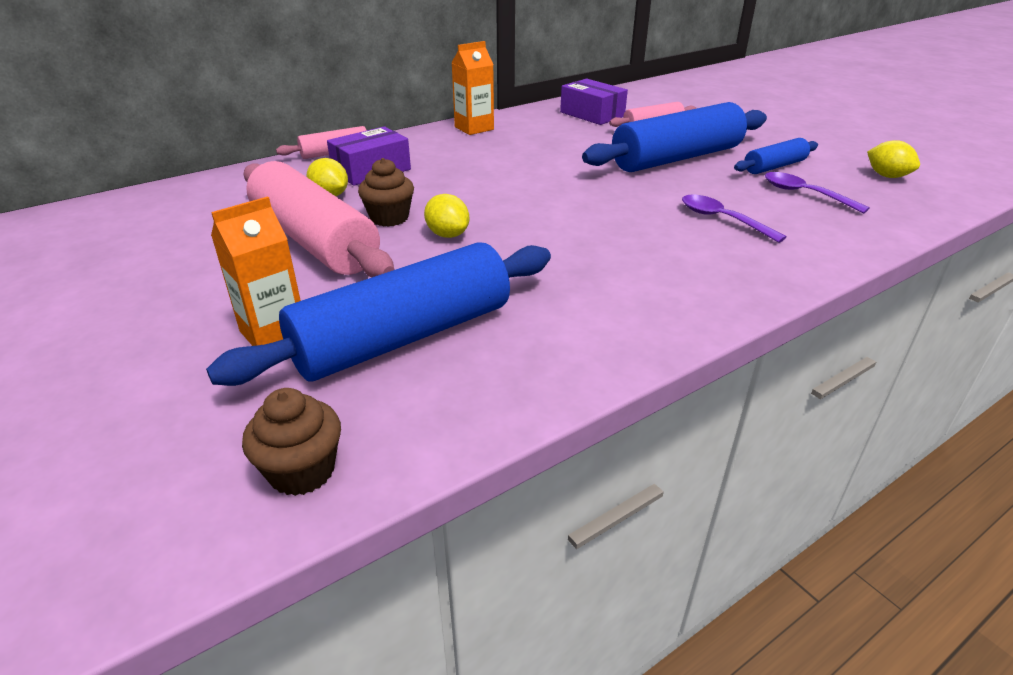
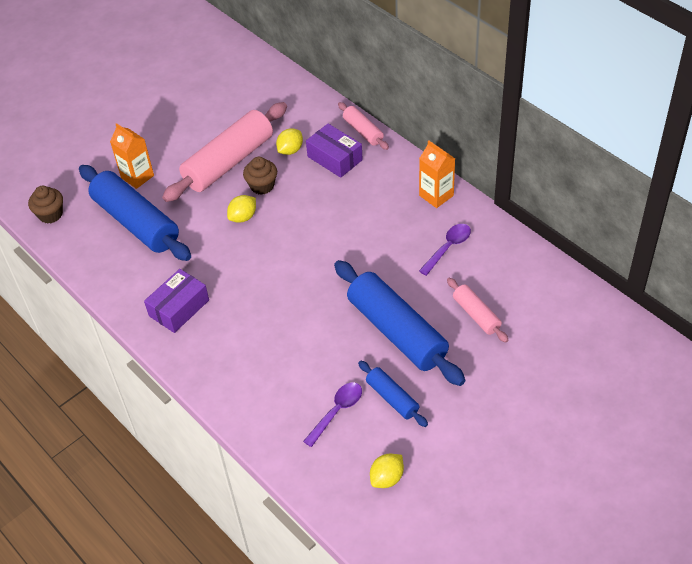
camera: 85 degrees right, 15 degrees up
(592, 114) = (497, 269): purple box -> purple box (179, 308)
(722, 219) = (283, 355): purple spoon -> purple spoon (448, 248)

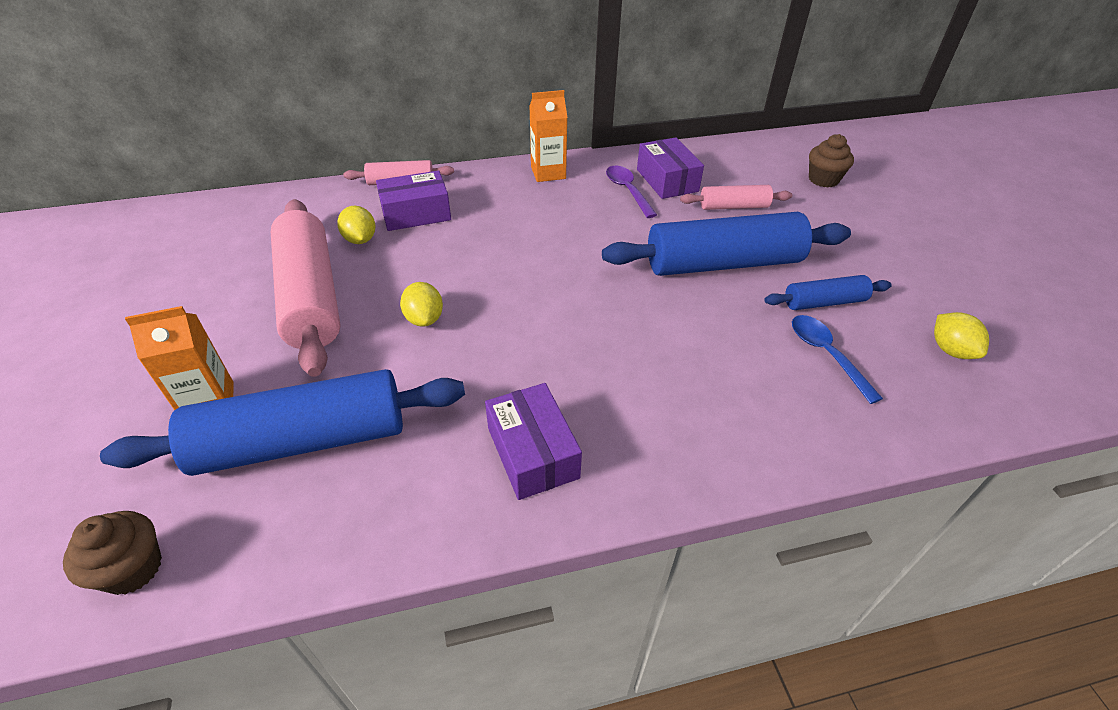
camera: 65 degrees left, 5 degrees down
(262, 186) = (390, 283): brown cupcake -> brown cupcake (823, 179)
(337, 411) = (826, 355): purple spoon -> blue spoon
(482, 264) = (667, 180): none -> purple box

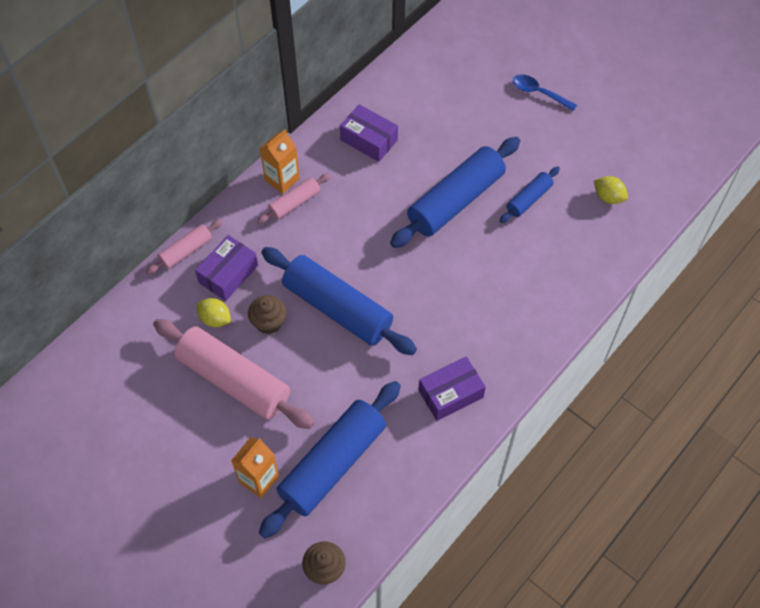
camera: 35 degrees left, 15 degrees up
(424, 319) = (319, 352): yellow lemon -> none
(489, 291) = (337, 308): none -> blue rolling pin
(532, 452) = (450, 394): purple box -> purple box turned 60 degrees counterclockwise
(627, 191) = (351, 167): purple spoon -> none
(733, 206) = (429, 142): pink rolling pin -> pink rolling pin (294, 203)
(823, 179) = (468, 80): brown cupcake -> brown cupcake (269, 322)
(826, 355) = (550, 239): blue spoon -> blue spoon (539, 93)

